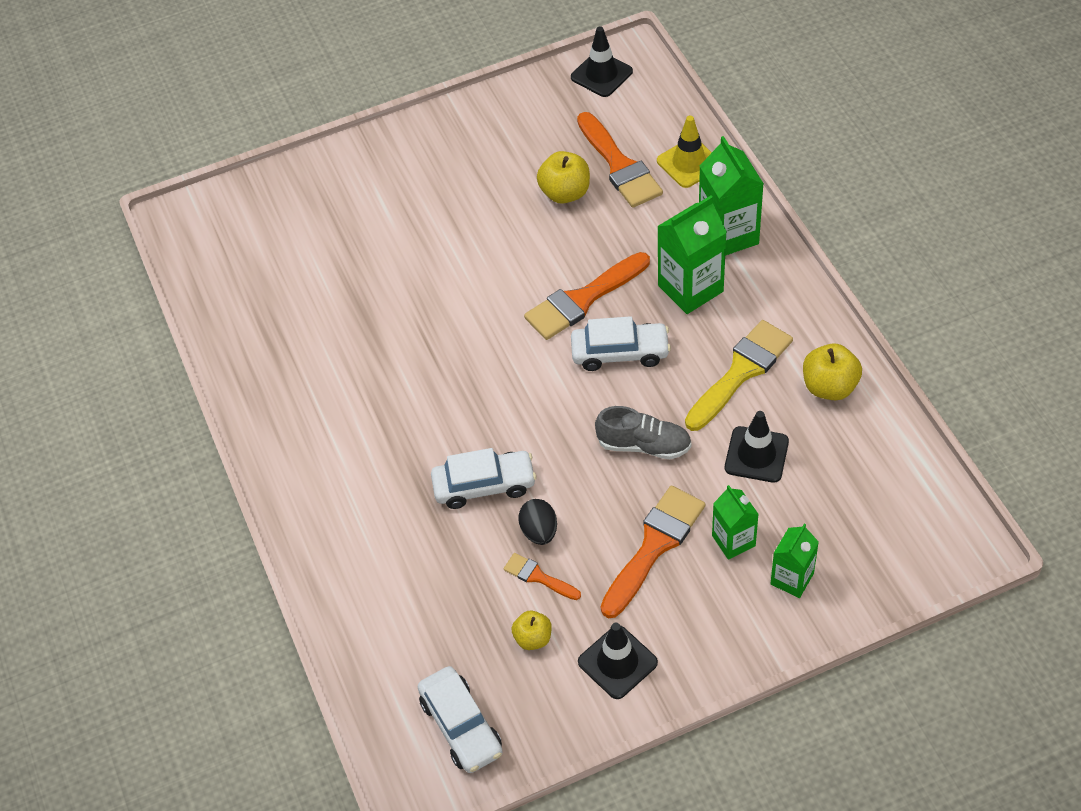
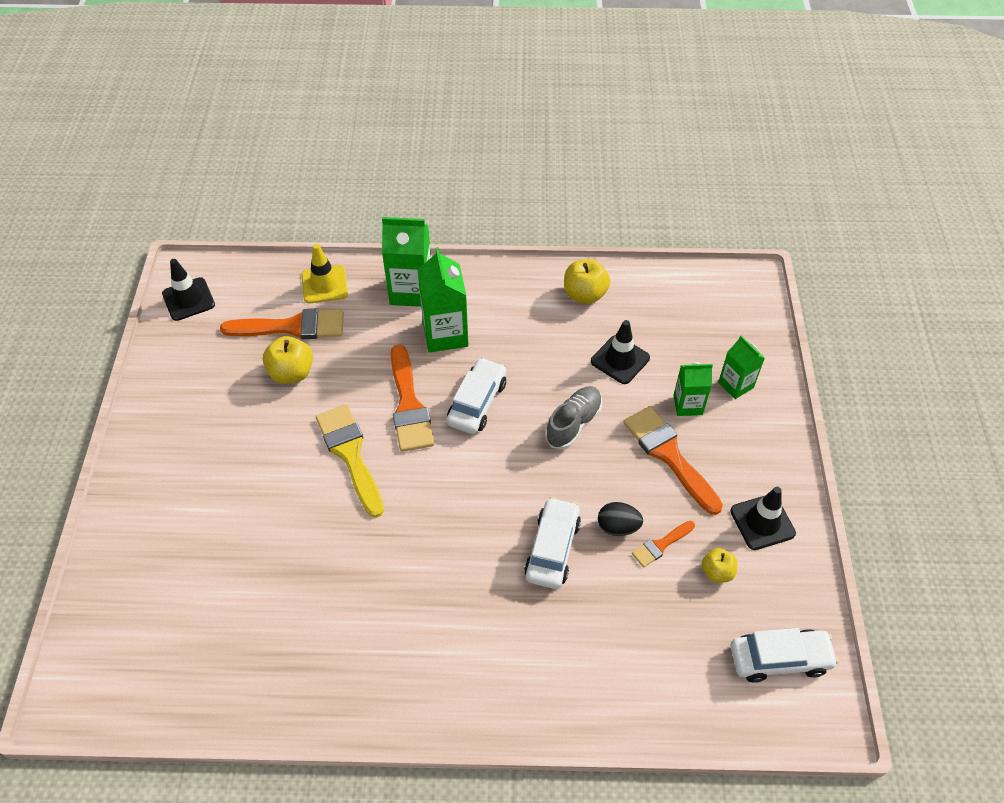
camera: 70 degrees left, 0 degrees up
(741, 372) = (541, 337): yellow brush -> yellow brush (350, 454)

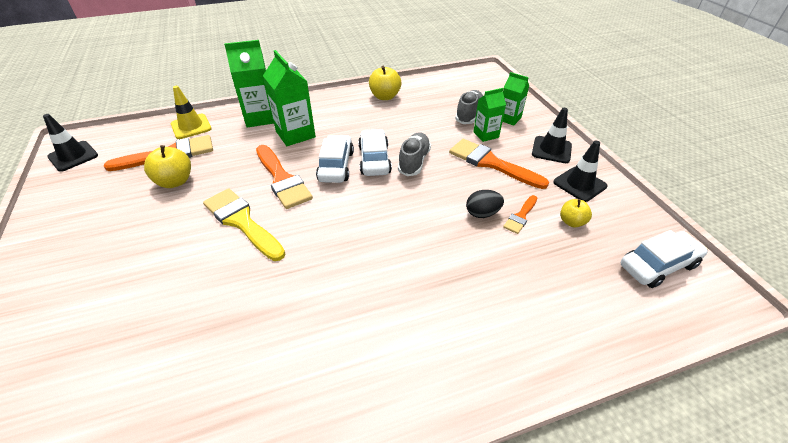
camera: 20 degrees left, 10 degrees down
(552, 549) = (440, 241): white car -> white car (374, 160)
(620, 360) = (427, 122): black traffic cone -> black traffic cone (551, 150)
(684, 361) = (469, 114): none -> grey shoe

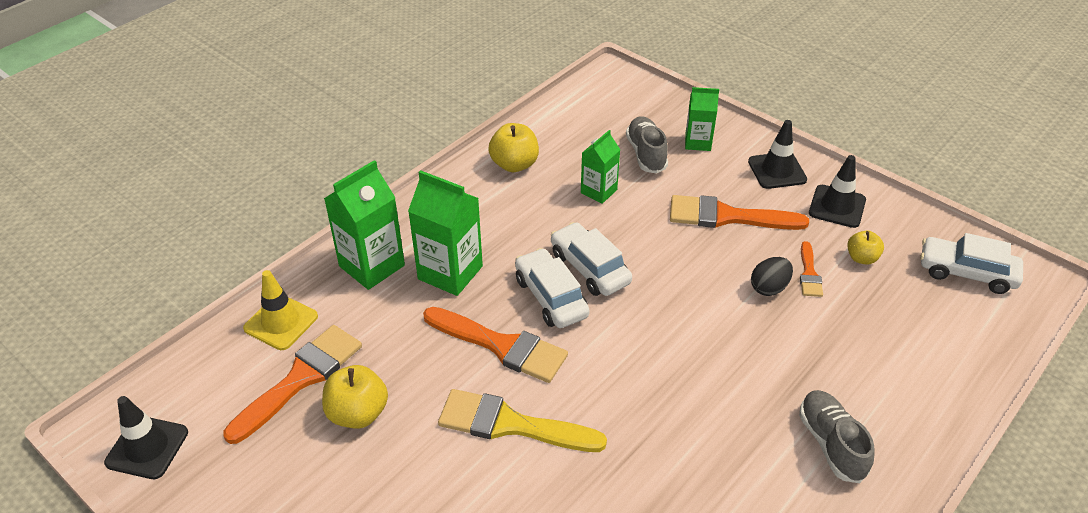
camera: 30 degrees left, 0 degrees up
(414, 161) = (639, 251): grey shoe -> grey shoe (831, 443)
(486, 134) = (689, 177): green carton -> green carton (598, 191)
(657, 265) = (966, 273): white car -> white car turned 105 degrees counterclockwise

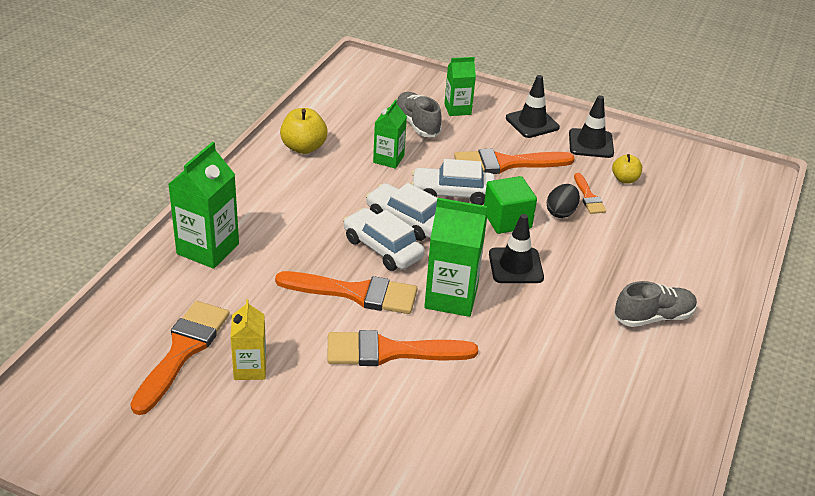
camera: 20 degrees left, 5 degrees down
(147, 447) = (58, 433): black traffic cone -> black traffic cone (515, 266)
(281, 322) = (141, 309): yellow traffic cone -> none
(358, 413) = (250, 368): yellow apple -> yellow carton
(450, 272) = (284, 243): green carton -> green carton (451, 297)
(510, 424) = (390, 351): yellow brush -> orange brush
(702, 286) = (507, 220): none -> green cube
(831, 443) = (653, 317): grey shoe -> grey shoe turned 105 degrees clockwise
(966, 273) = (707, 178): white car -> white car (452, 194)

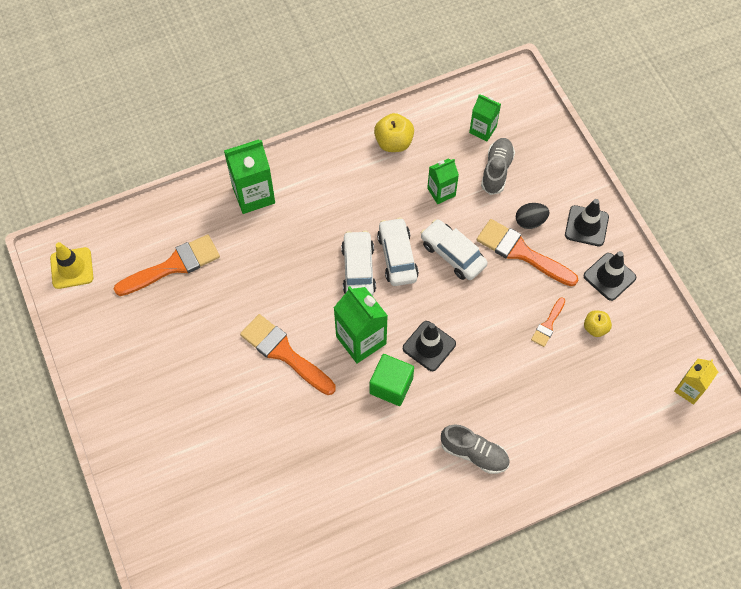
camera: 45 degrees right, 25 degrees up
(53, 424) = (72, 268): none -> yellow traffic cone
(250, 368) = (197, 305): yellow carton -> yellow carton (689, 389)
(356, 293) = (307, 294): orange brush -> none
(457, 109) = (543, 175): green carton -> green carton (482, 130)
(507, 220) = (466, 304): green cube -> green cube (391, 386)
(561, 212) = (511, 324): black egg -> black egg (530, 221)

